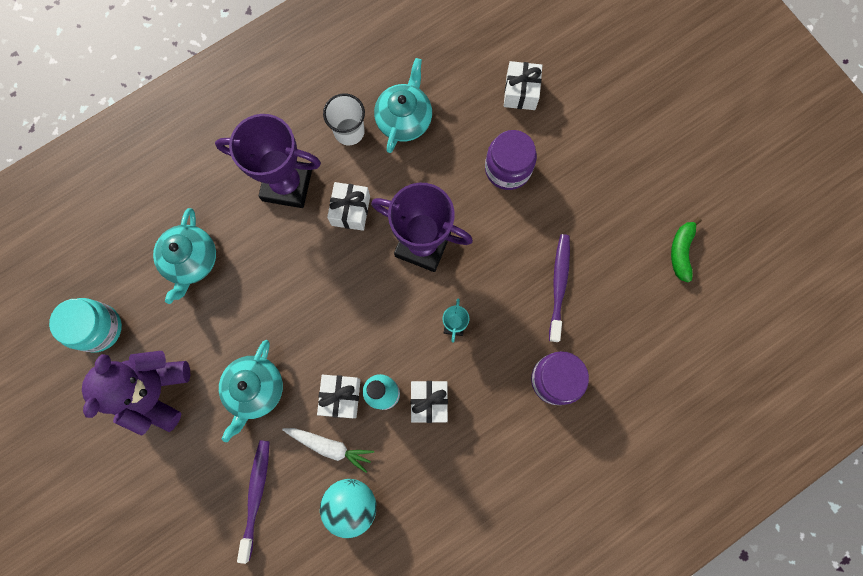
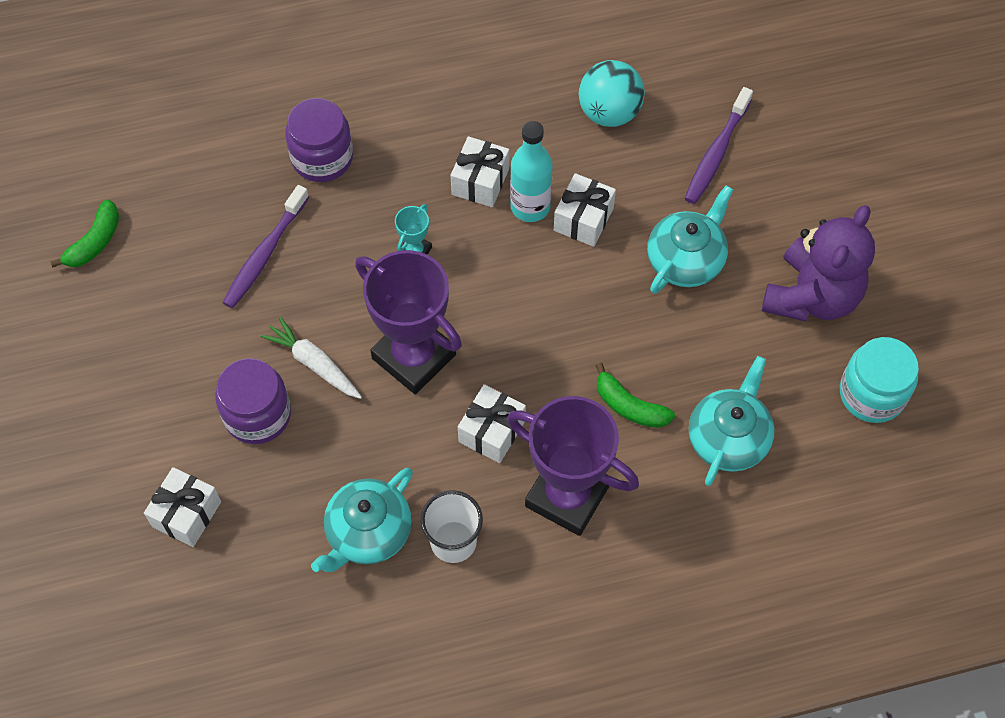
camera: 160 degrees left, 15 degrees down
(264, 260) = (629, 406): none -> green banana
(330, 446) = (614, 174): white carrot -> white carrot (314, 363)

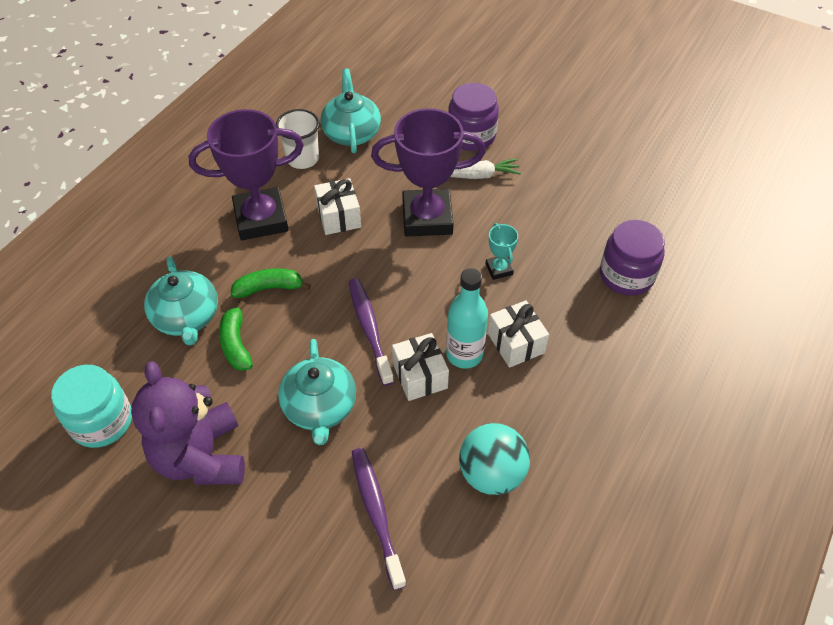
camera: 135 degrees right, 10 degrees down
(95, 242) = (666, 140): green banana -> green banana (236, 344)
(186, 514) = (447, 82): white gift -> none
(265, 253) = (577, 202): purple toothbrush -> purple toothbrush (369, 329)

